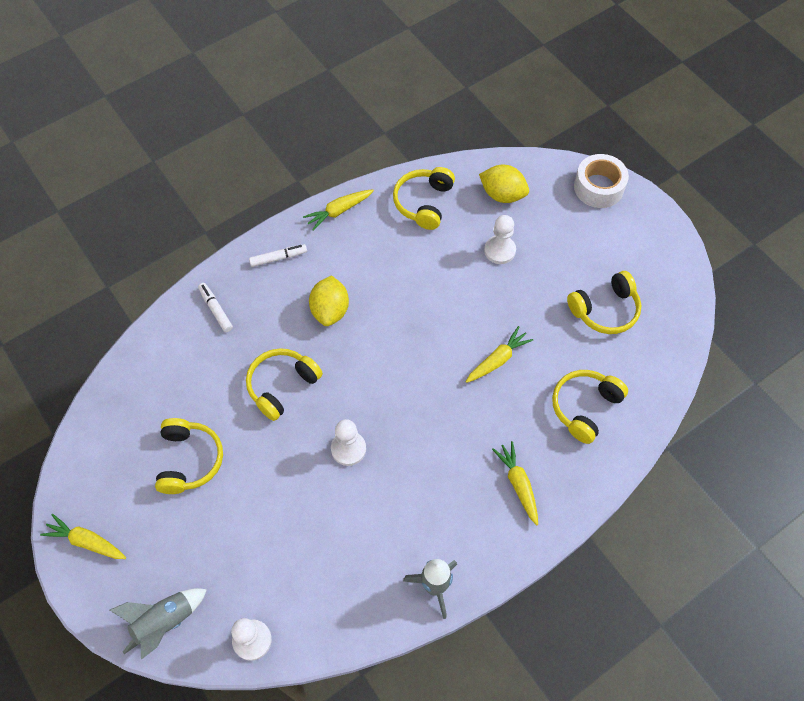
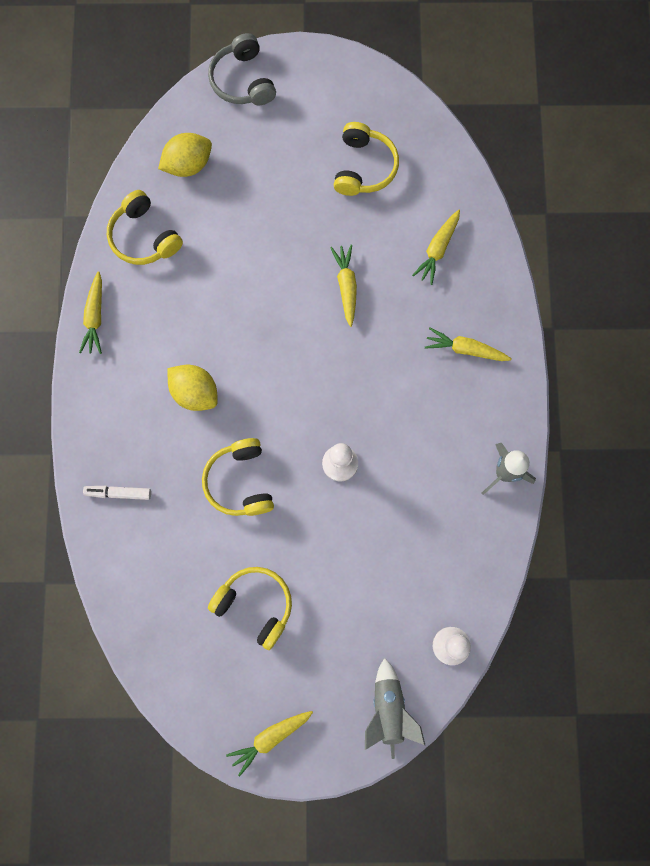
camera: 55 degrees left, 15 degrees up
(278, 258) = (105, 403): white marker -> none
(499, 250) = (243, 208): white pawn -> none
(585, 407) = (437, 249): yellow headphones -> yellow carrot
(598, 187) = (243, 81): white tape -> grey headphones

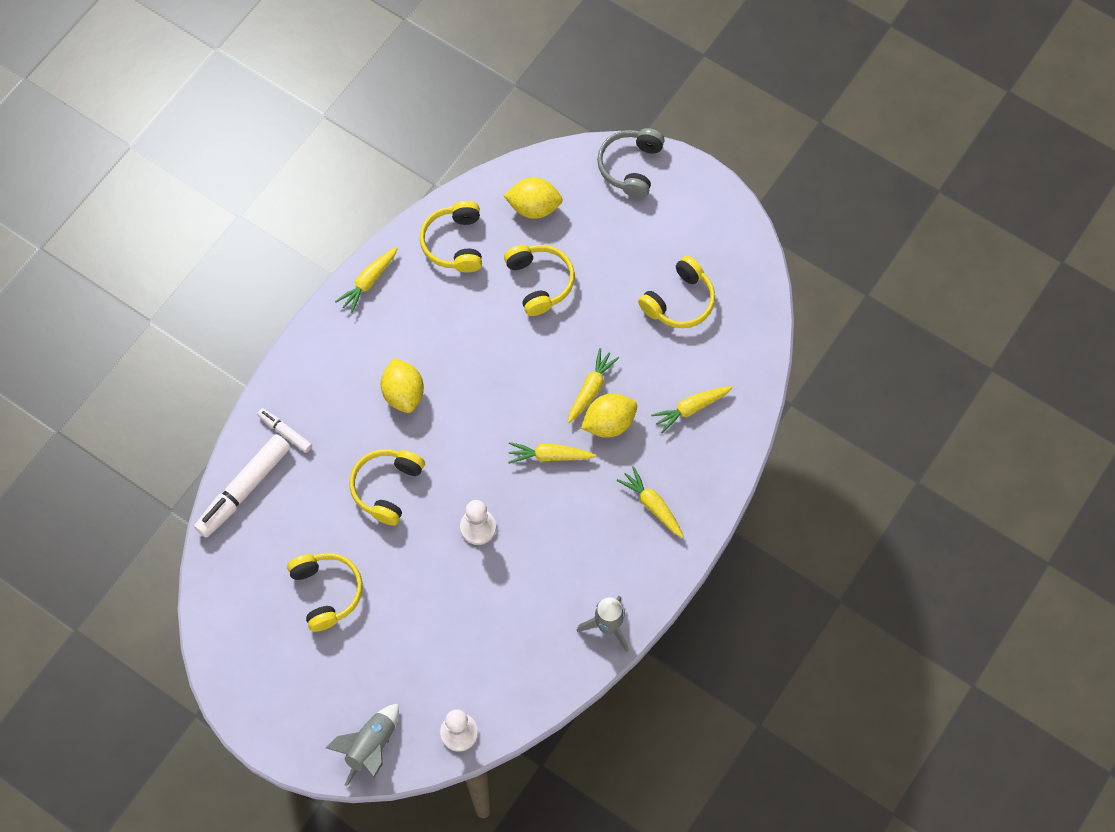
camera: 35 degrees right, 10 degrees down
(119, 566) = (244, 489): none -> white marker
(239, 224) = (539, 282): none -> yellow headphones
(270, 738) = (262, 702): yellow carrot -> yellow carrot (549, 456)
(381, 305) = (609, 423): none -> yellow lemon

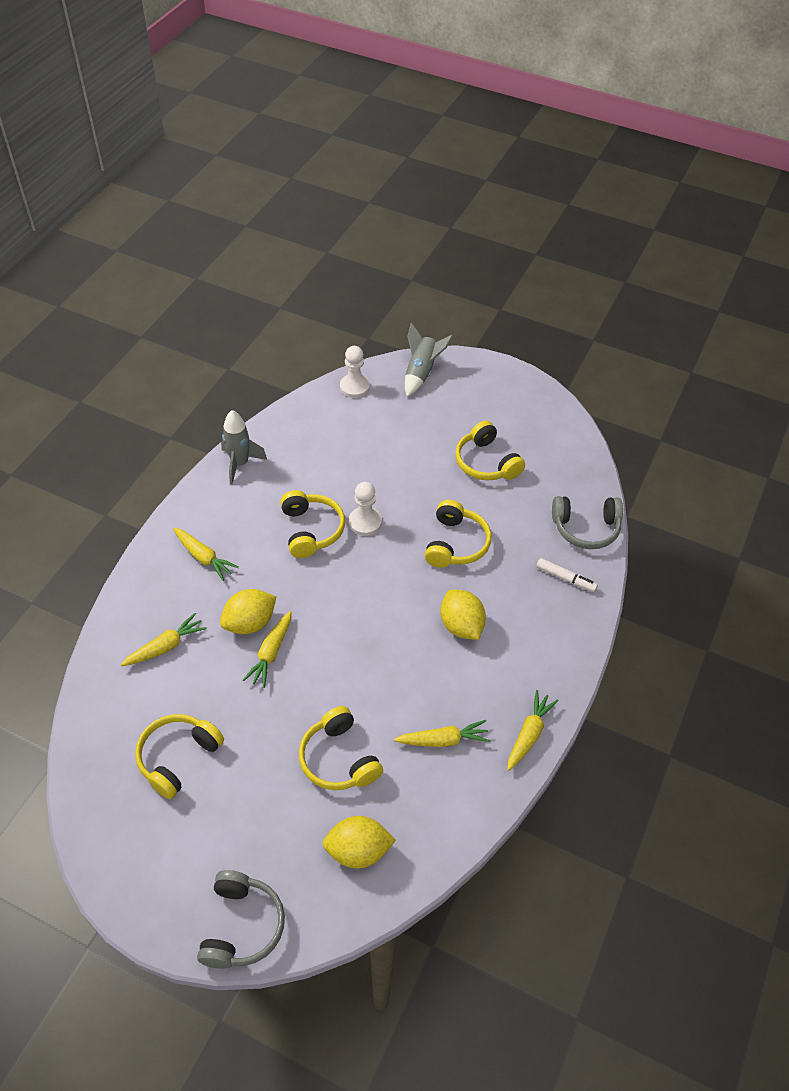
camera: 170 degrees right, 15 degrees down
(244, 489) = (586, 528): white marker -> grey headphones
(455, 243) = (444, 792): yellow headphones -> yellow headphones (311, 530)
(549, 456) = (306, 587): yellow carrot -> yellow carrot (443, 740)

